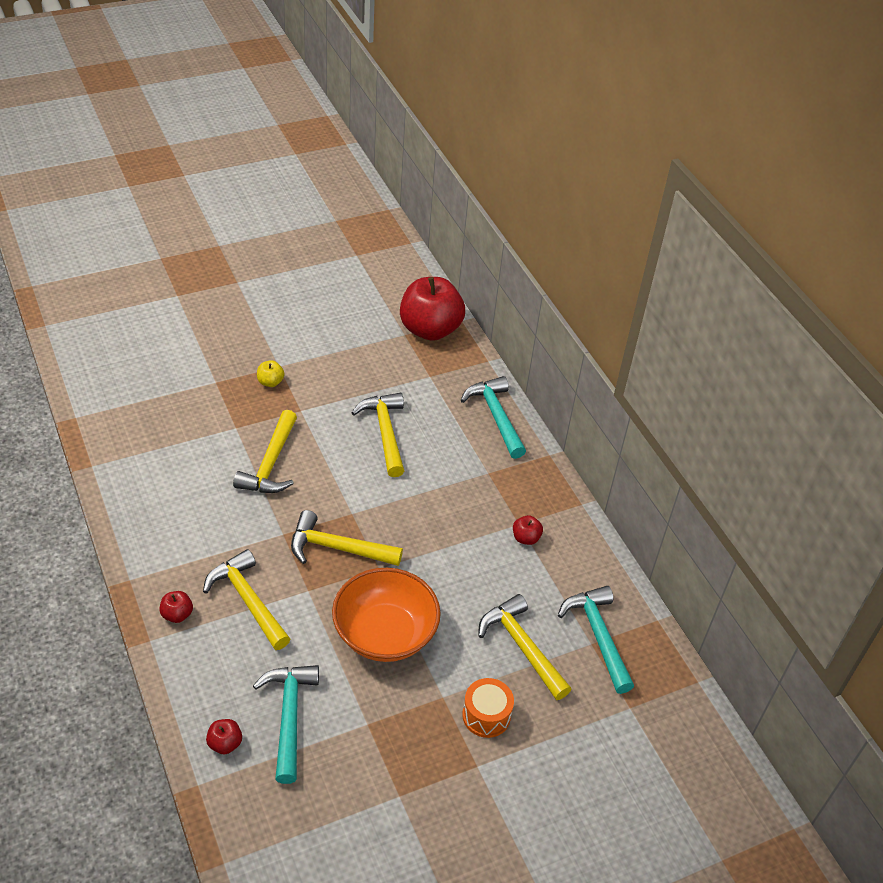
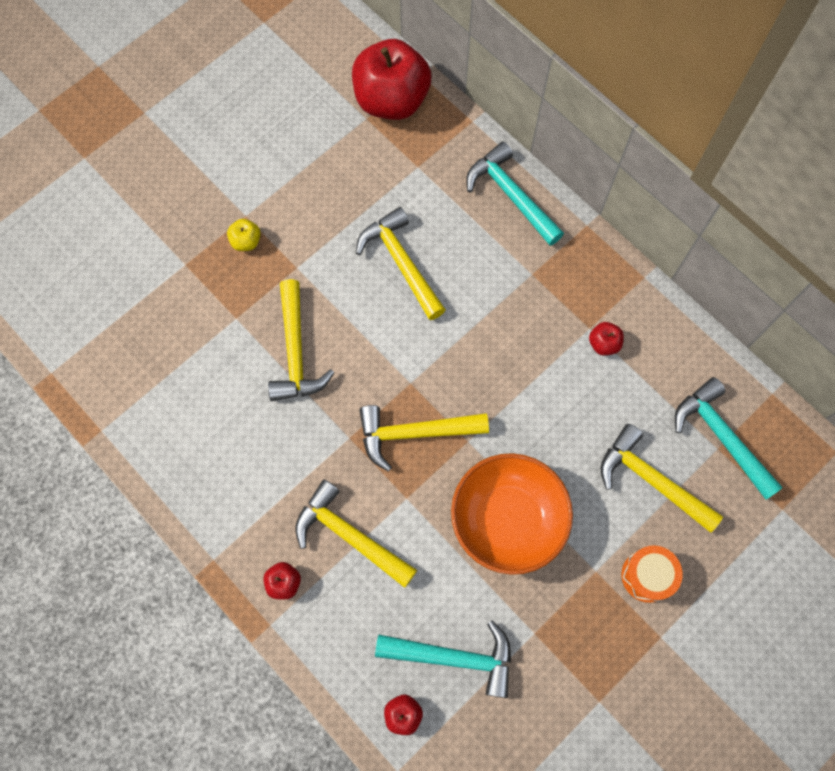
camera: 15 degrees left, 25 degrees up
(289, 717) = (453, 657): turquoise hammer -> turquoise hammer turned 120 degrees clockwise

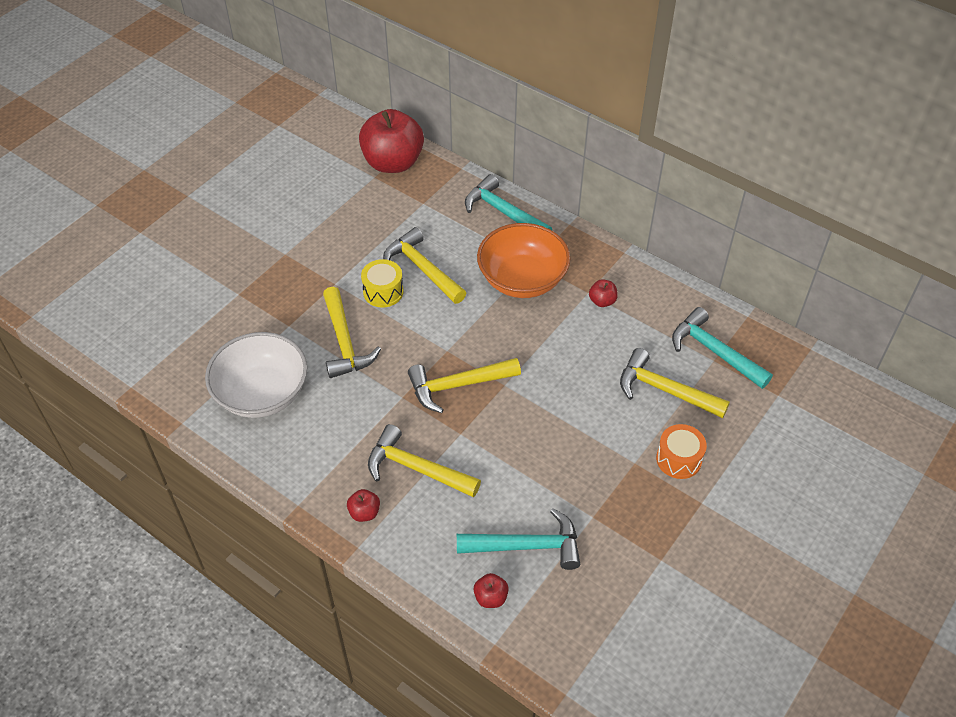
camera: 10 degrees left, 20 degrees down
(194, 406) = (262, 393): none -> white bowl
(246, 241) = (288, 271): yellow apple -> none
(350, 288) = (383, 292): none -> yellow drum
(507, 520) = (551, 436): orange bowl -> orange bowl (522, 279)

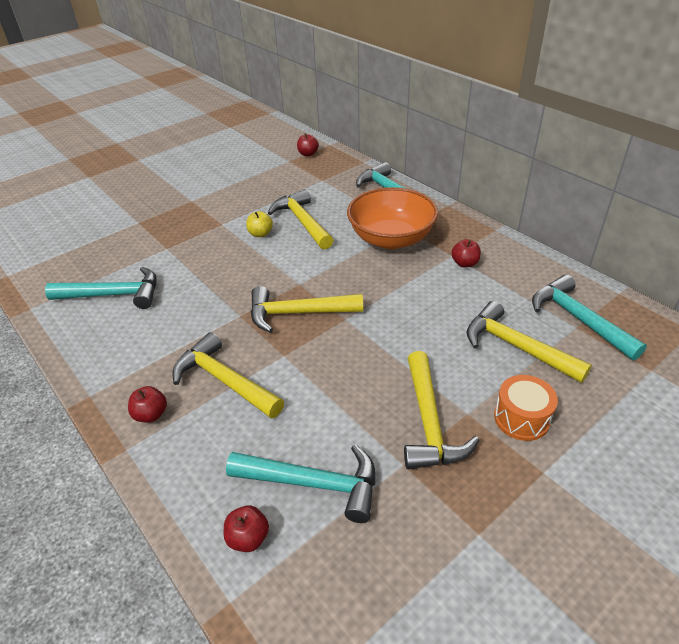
camera: 15 degrees right, 10 degrees down
(262, 393) = (113, 295): white bowl -> turquoise hammer
(344, 342) = (208, 265): yellow hammer -> yellow hammer (429, 422)
(383, 292) = (260, 234): yellow drum -> yellow apple
(393, 163) = (308, 154): red apple -> red apple, size x0.40

